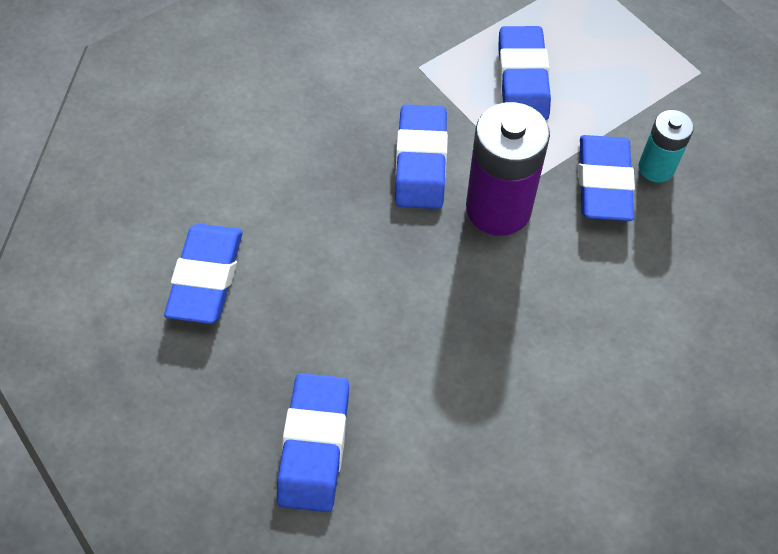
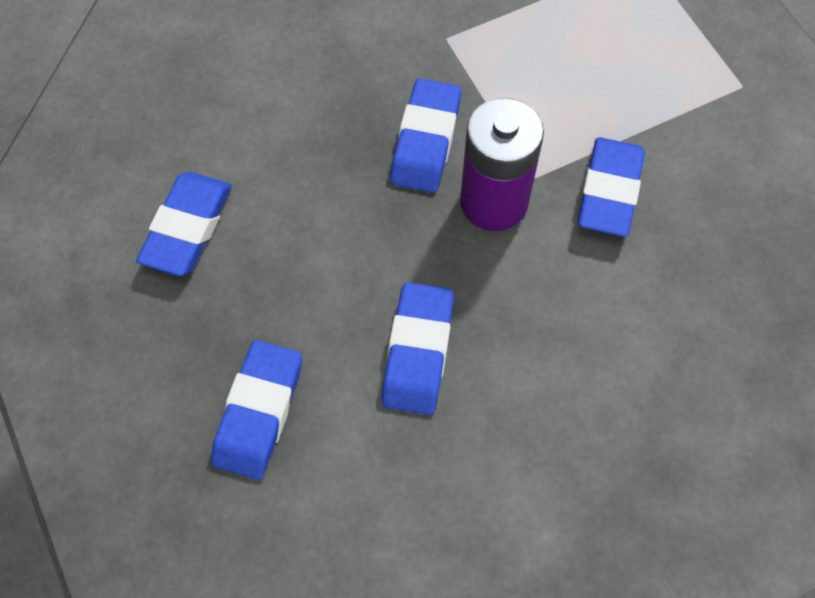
camera: 10 degrees right, 5 degrees up
(522, 79) = (551, 67): blue eraser -> blue eraser (418, 352)
(656, 168) = (668, 184): turquoise battery -> none

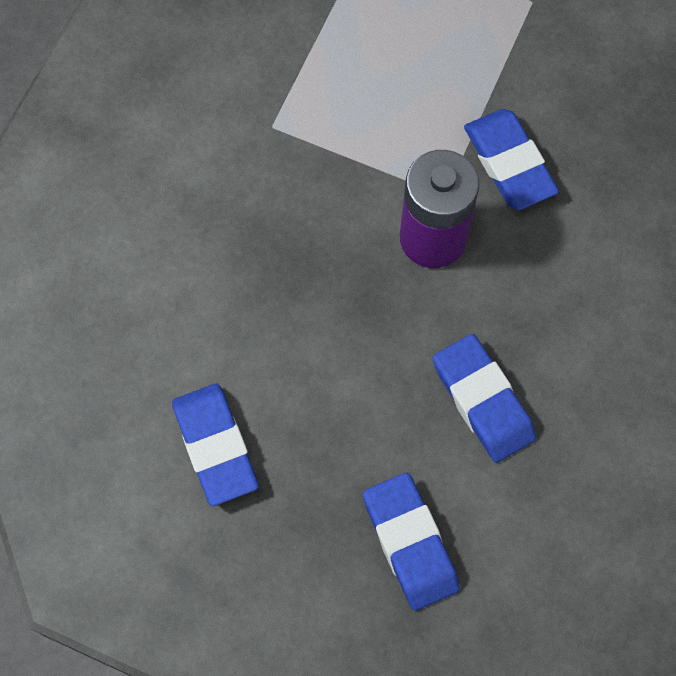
camera: 40 degrees left, 5 degrees up
(426, 141) = (336, 227): blue eraser -> none

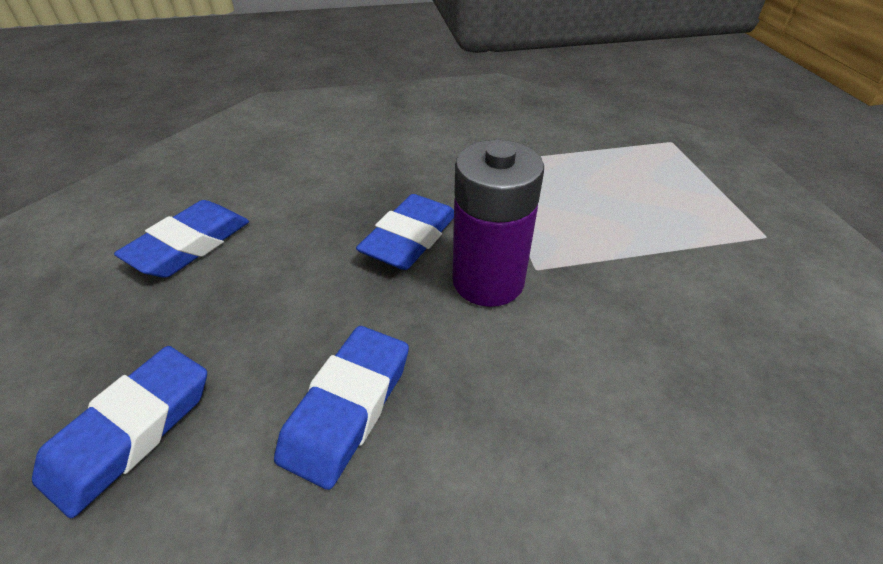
camera: 55 degrees right, 25 degrees down
(509, 163) = (614, 295): blue eraser -> blue eraser (409, 238)

